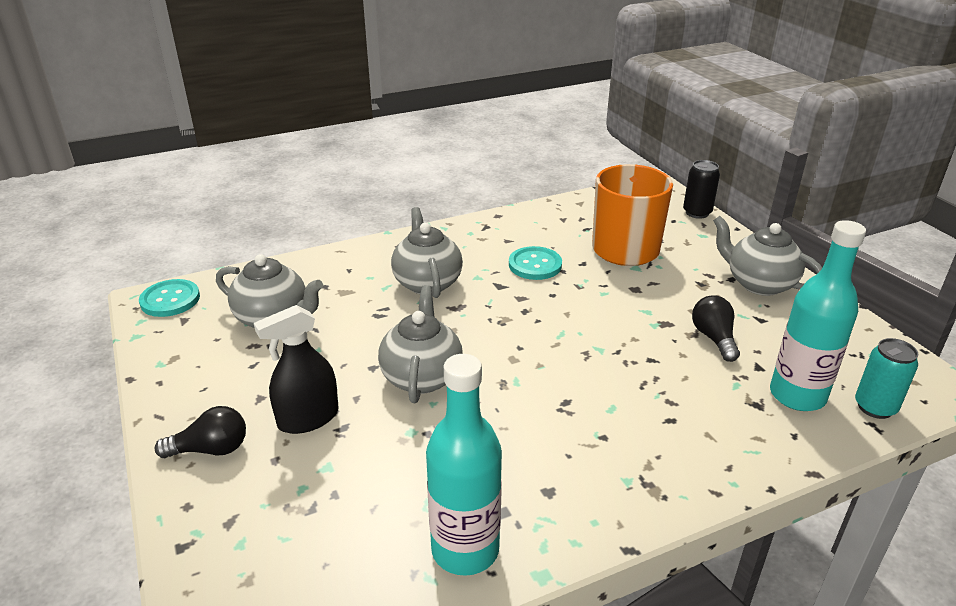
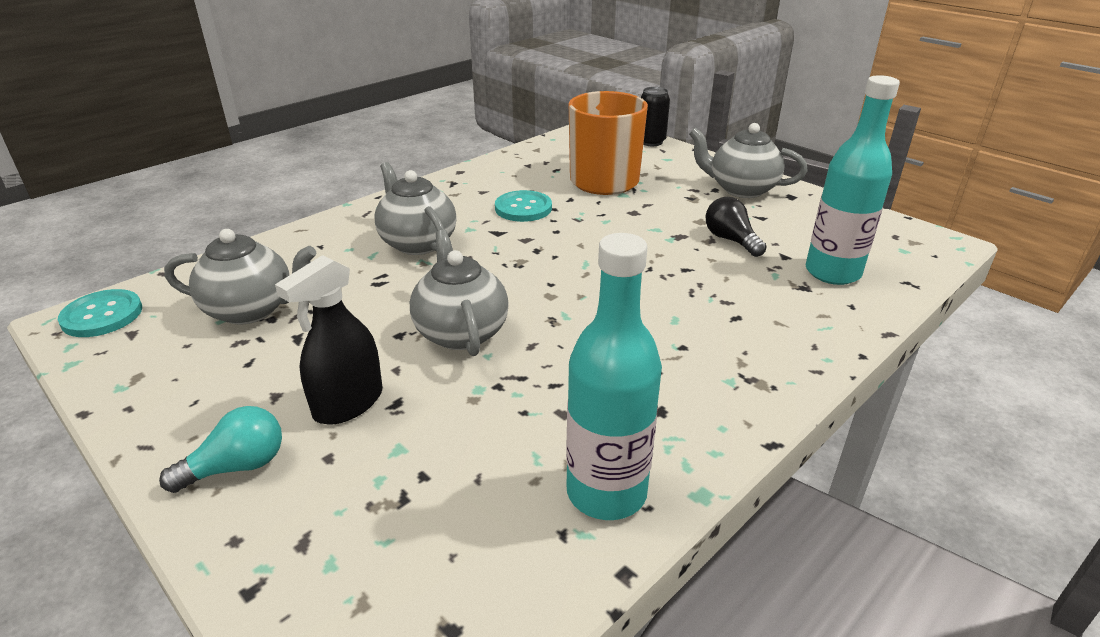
camera: 20 degrees left, 0 degrees up
(211, 449) = (237, 467): black light bulb -> turquoise light bulb
(875, 407) = (901, 268): turquoise can -> none

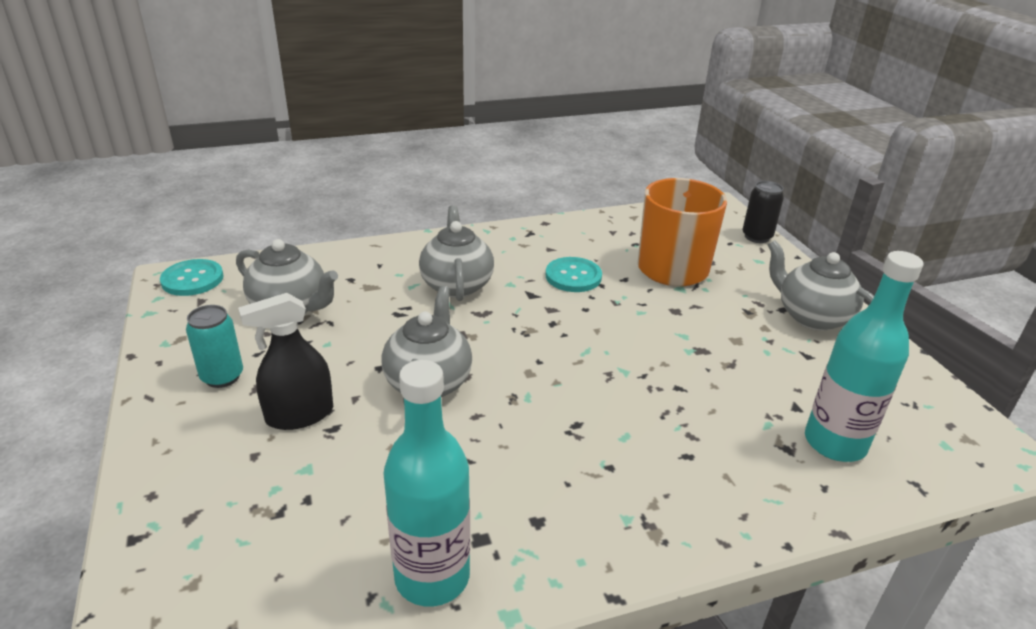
camera: 25 degrees right, 0 degrees up
(224, 397) = (222, 377): none -> turquoise can
(237, 467) = (192, 437): turquoise light bulb -> none
(731, 240) = (752, 371): black light bulb -> none

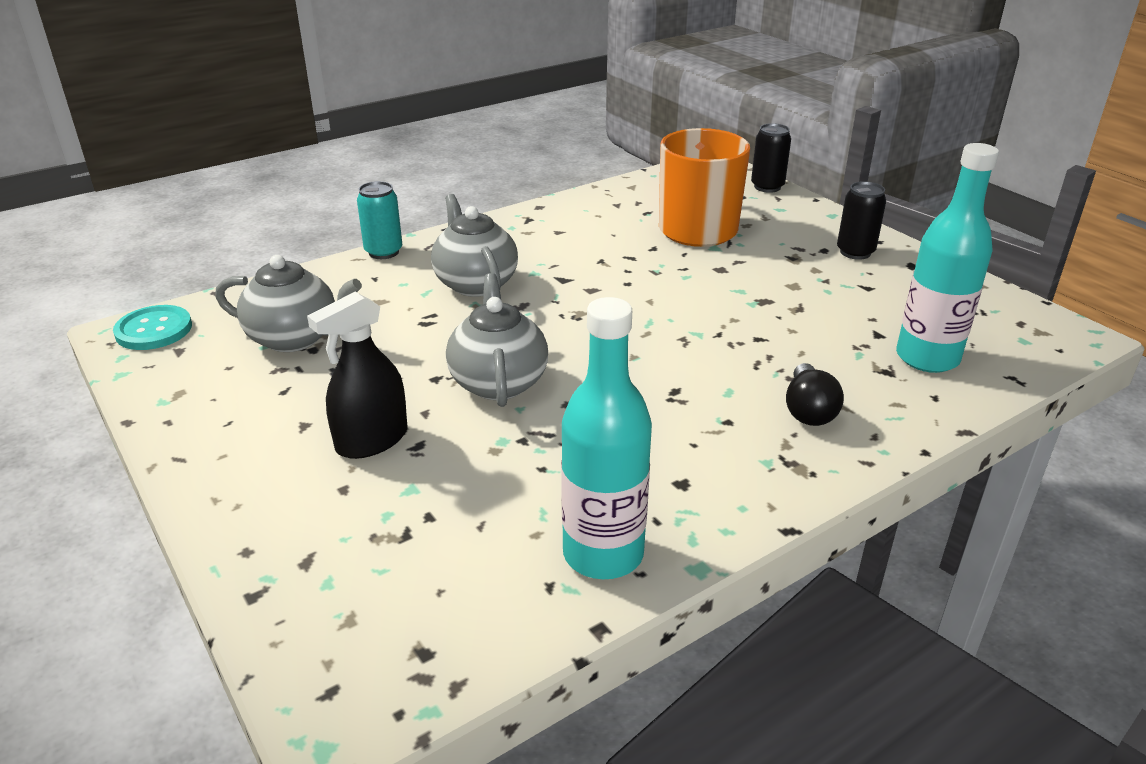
camera: 15 degrees left, 0 degrees up
(222, 377) = (256, 421): turquoise can -> turquoise can (383, 252)
(573, 276) = (598, 254): turquoise button -> none
(691, 473) = (808, 410): none -> black light bulb
(811, 317) = (855, 252): grey teapot -> black can

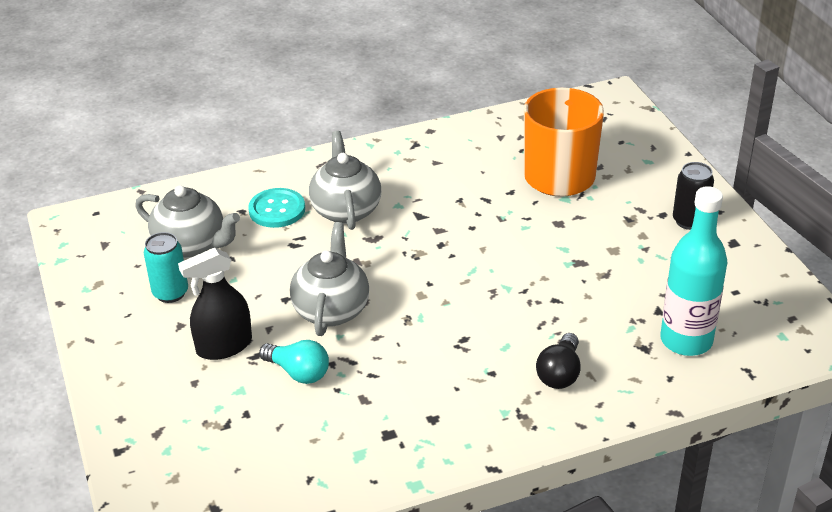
camera: 15 degrees right, 5 degrees up
(154, 330) = (89, 222): turquoise button -> turquoise button (277, 210)
(383, 252) = (282, 166): turquoise can -> turquoise can (170, 293)
(483, 456) = (298, 372): none -> turquoise light bulb
(603, 554) = (354, 462): turquoise bottle -> none
(767, 187) = (650, 132): black can -> none

